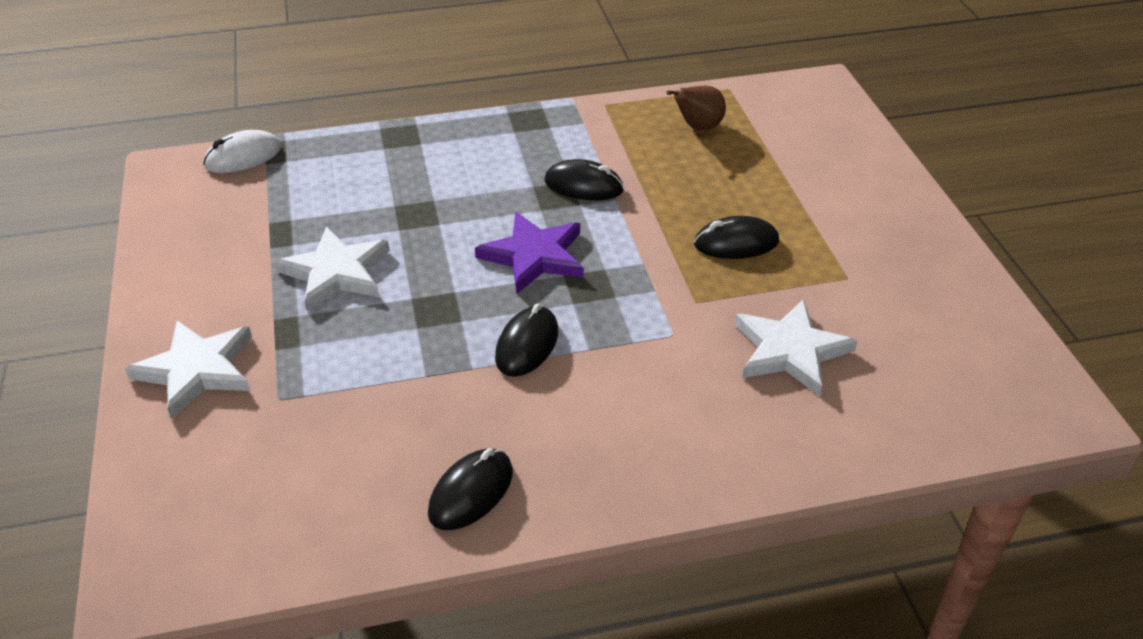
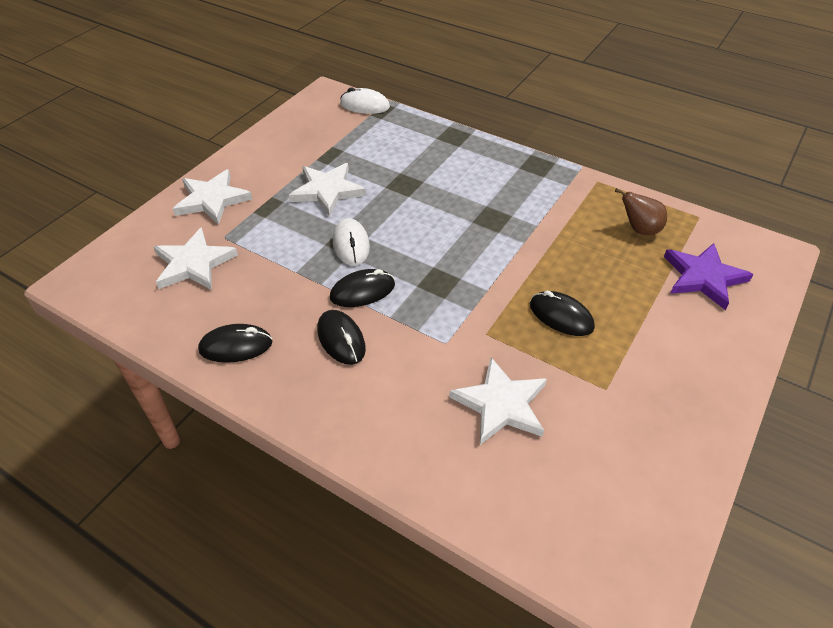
camera: 45 degrees right, 5 degrees up
(285, 451) = (194, 263): none -> white star
(447, 309) = (351, 244): none -> white mouse
(534, 256) = (432, 245): purple star -> purple star (703, 277)
(583, 186) = (515, 223): black mouse -> black mouse (341, 339)

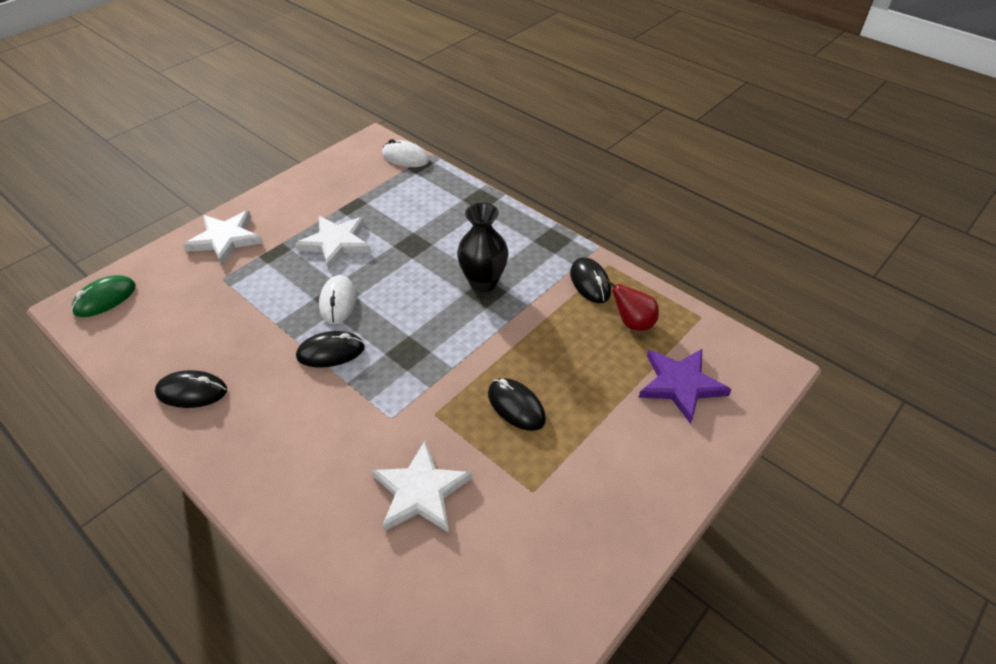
camera: 10 degrees right, 0 degrees up
(107, 270) = (105, 299): none -> green mouse
(194, 263) = (185, 302): white star -> none
(341, 339) = (292, 399): black mouse -> black mouse (590, 283)
(486, 210) = (483, 282): none -> black vase
(639, 229) = (632, 323): brown pear -> red pear

